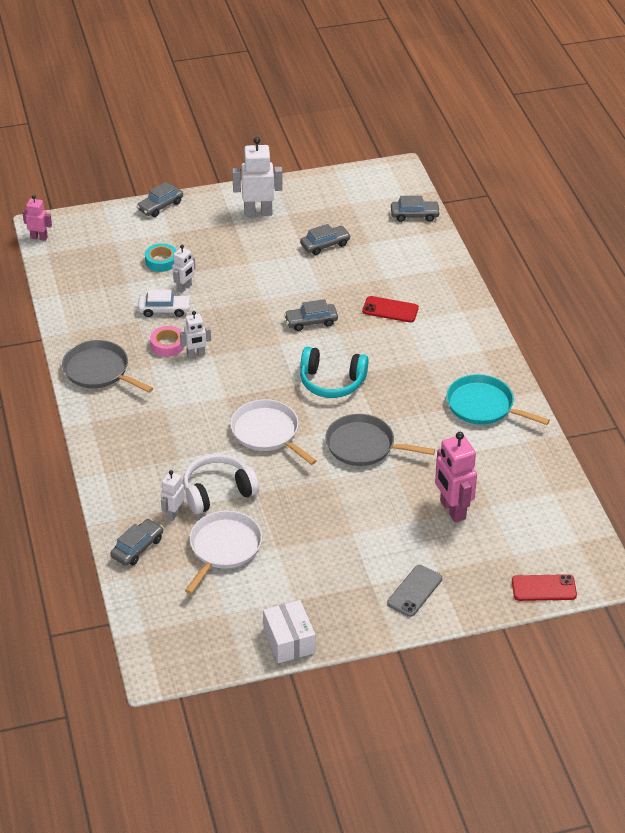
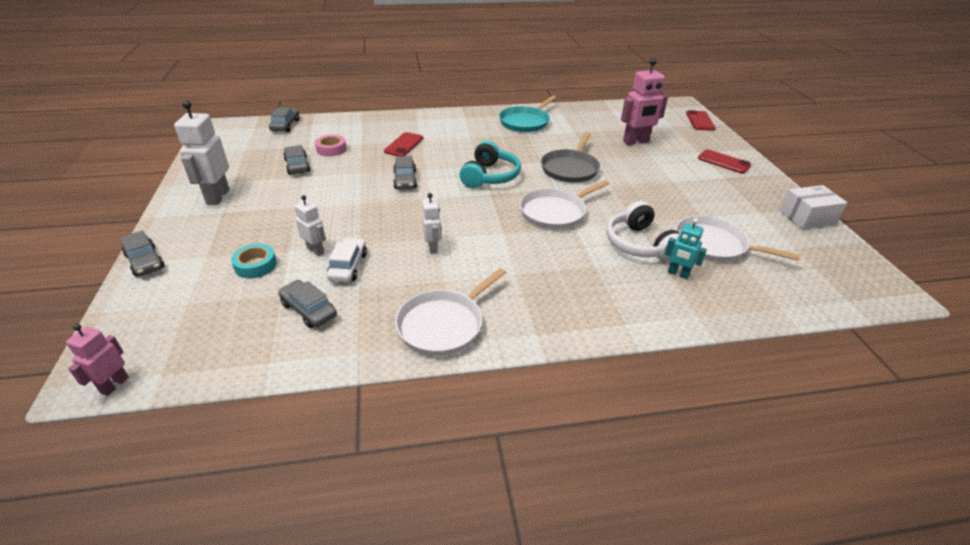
camera: 85 degrees left, 5 degrees down
(99, 371) = (443, 324): grey pan -> white pan
(137, 548) = (736, 301): grey car -> grey car (309, 310)
(167, 345) = (411, 267): pink tape -> pink tape (331, 149)
(173, 514) = (678, 274): white robot -> turquoise robot
(414, 591) = (723, 162): grey phone -> red phone

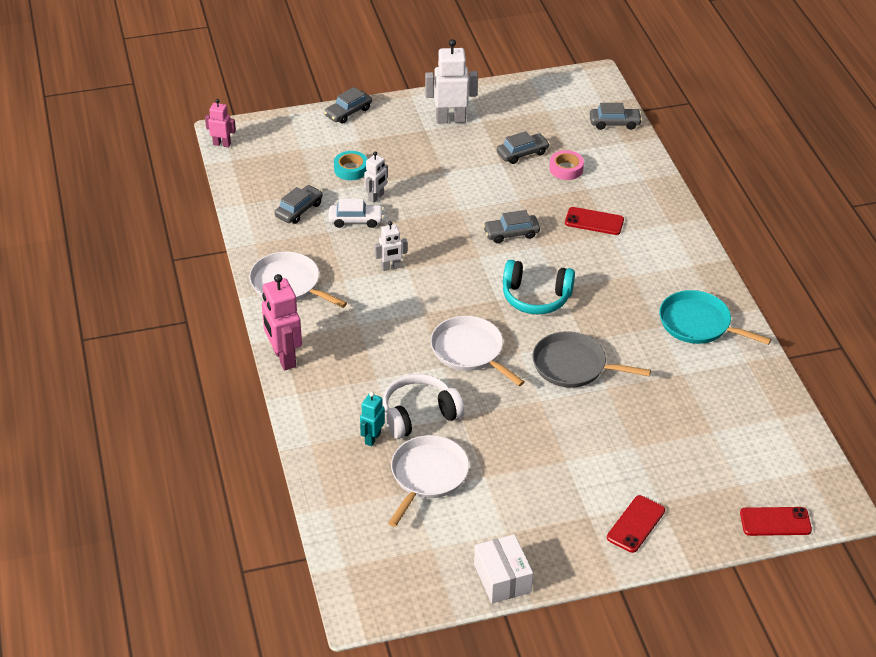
camera: 85 degrees right, 5 degrees up
(636, 142) = (671, 435): pink robot -> pink robot (284, 358)

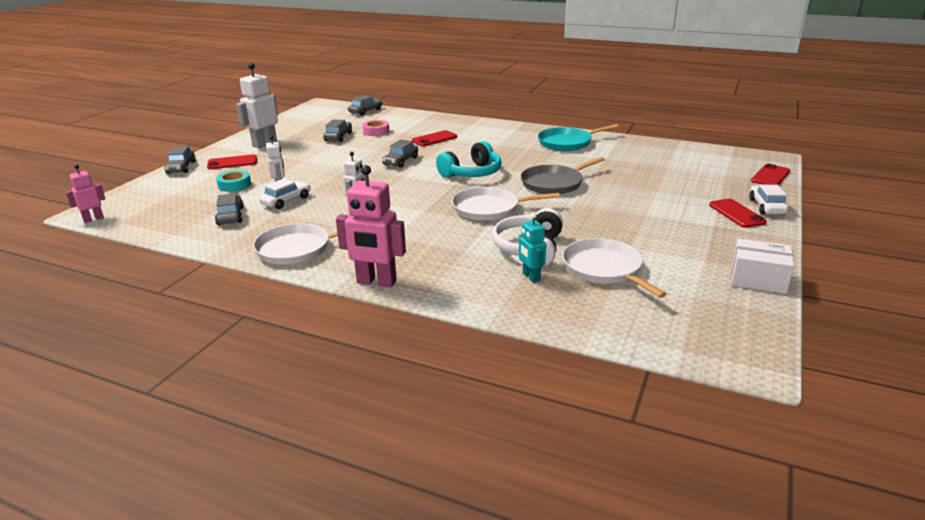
camera: 50 degrees left, 15 degrees down
(390, 133) = (232, 162): none -> red phone
(678, 542) = (766, 207): none -> white car

